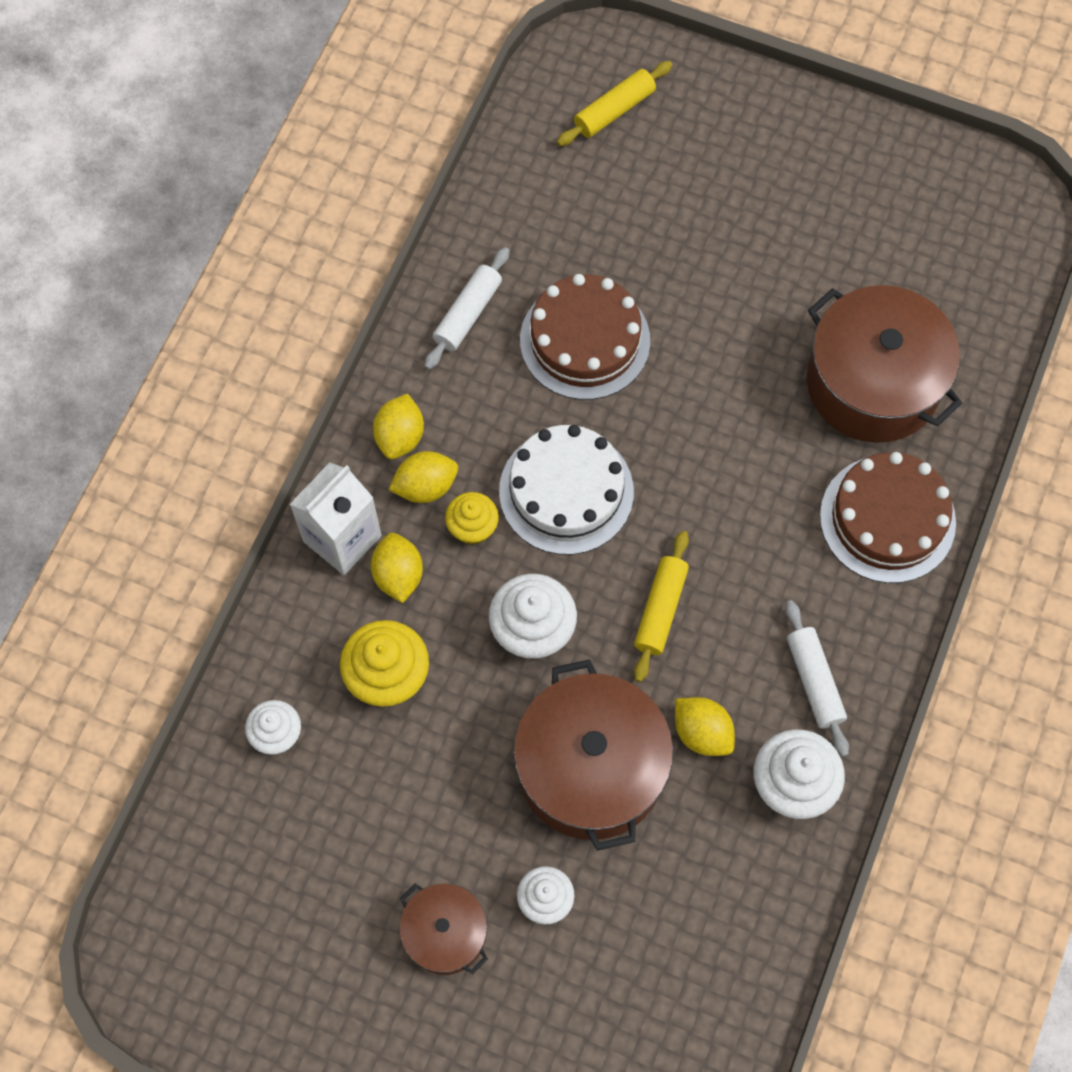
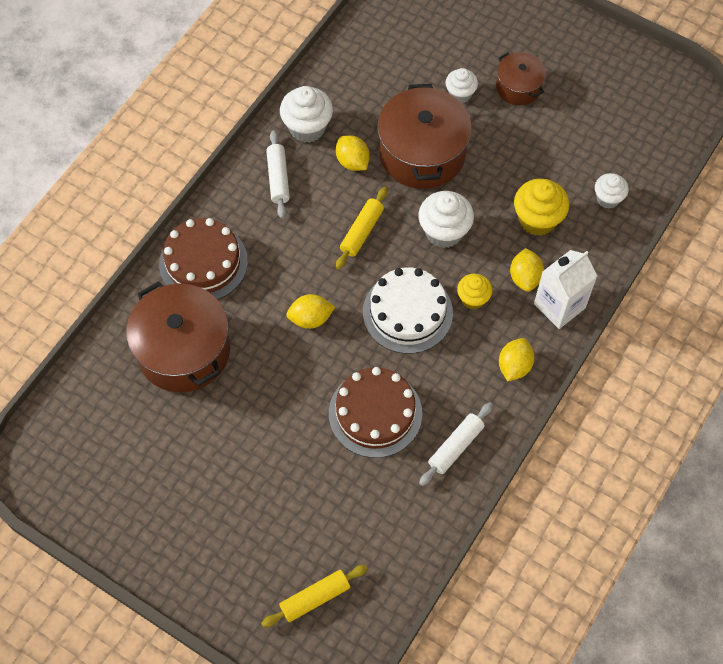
camera: 170 degrees left, 5 degrees down
(425, 486) = (500, 330): yellow lemon -> yellow lemon (310, 319)

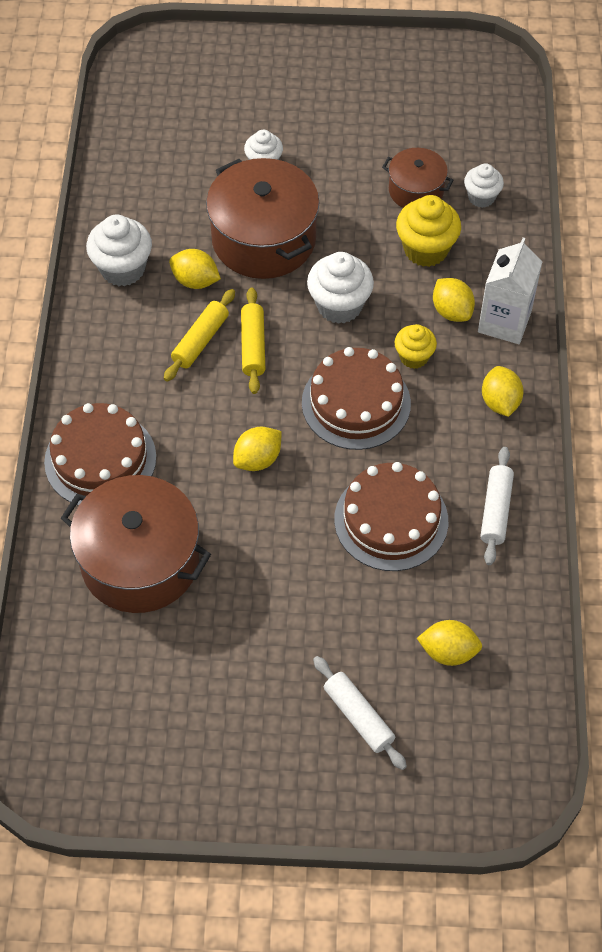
camera: 30 degrees left, 5 degrees down
(278, 178) = (125, 334): white rolling pin -> white rolling pin (358, 716)
(315, 598) = (455, 739): yellow rolling pin -> yellow rolling pin (200, 341)
(352, 532) = (448, 651): none -> yellow lemon
(407, 312) = (356, 403): white cake -> brown cake
(518, 87) = (319, 131): brown pot -> brown pot (416, 190)

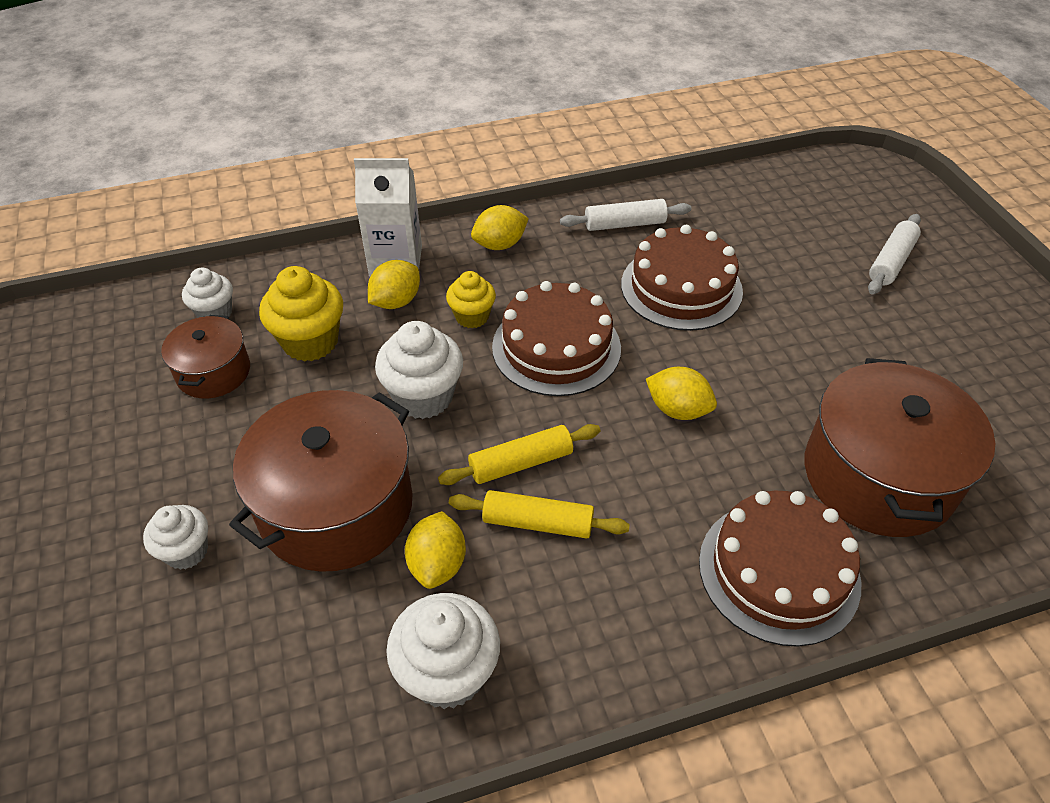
camera: 110 degrees left, 10 degrees down
(448, 651) = (785, 224): yellow lemon -> none

